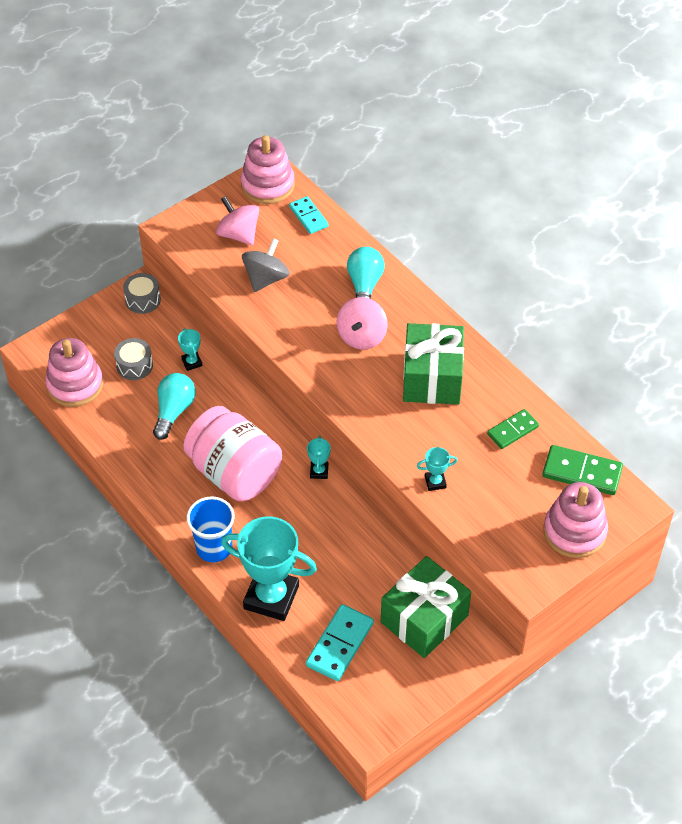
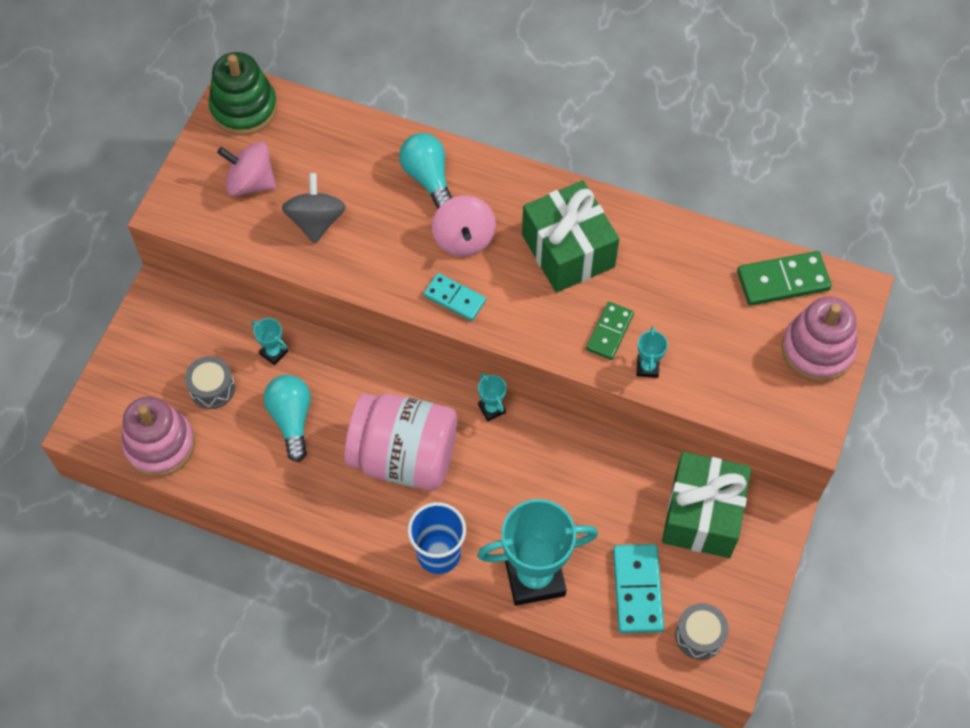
camera: 30 degrees left, 10 degrees up
(143, 300) = (169, 306): grey drum -> grey drum (699, 635)
(267, 185) = (244, 108): pink stacking toy -> green stacking toy
(308, 217) = (314, 125): turquoise domino -> turquoise domino (454, 298)
(435, 482) = (647, 367): turquoise trophy -> turquoise trophy turned 45 degrees counterclockwise
(512, 430) = (686, 269): green domino -> green domino (609, 332)

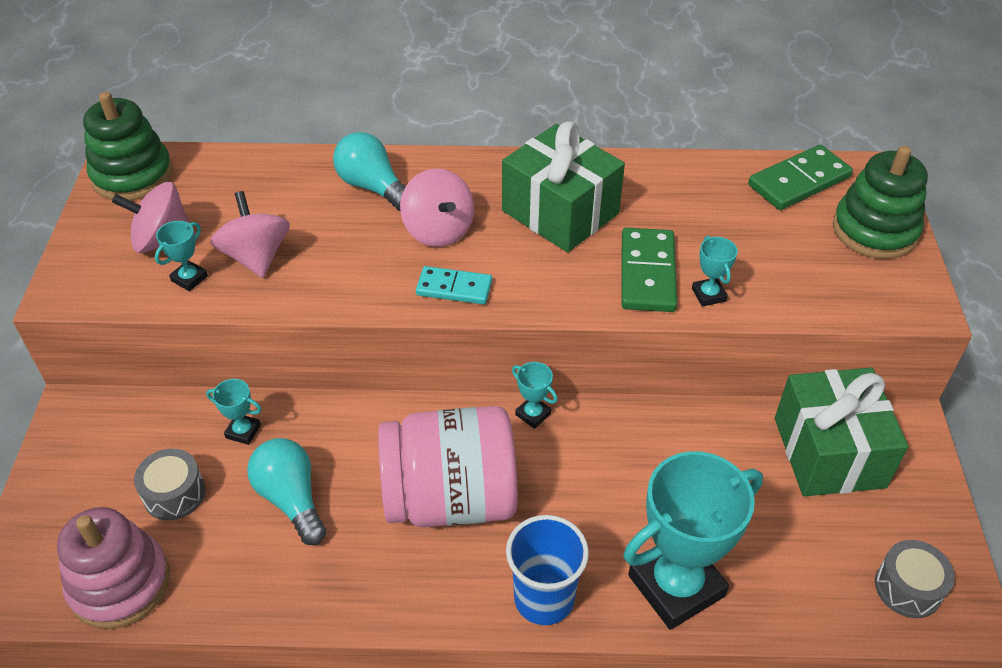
camera: 20 degrees left, 15 degrees down
(261, 226) = (189, 278): none -> turquoise trophy
(316, 221) = (256, 257): grey spinning top -> pink spinning top
(609, 332) = (647, 273): green domino -> green domino, size x1.50
(637, 590) = (806, 559): turquoise domino -> none
(817, 349) = (874, 230): pink stacking toy -> green stacking toy

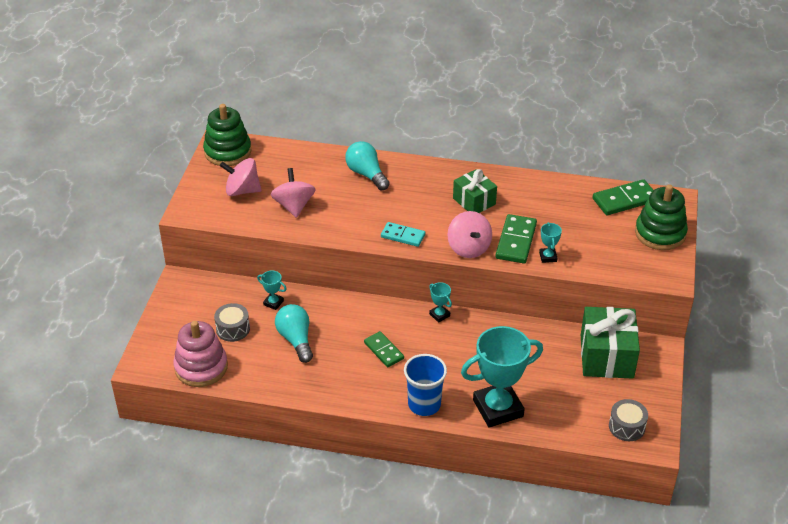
camera: 10 degrees right, 5 degrees down
(189, 278) = (255, 213): turquoise trophy -> none
(438, 230) = (400, 203): pink spinning top -> pink spinning top (469, 248)
(451, 498) = (384, 351): pink jar -> green domino
(560, 212) = (474, 201): green gift -> green gift, size x0.62

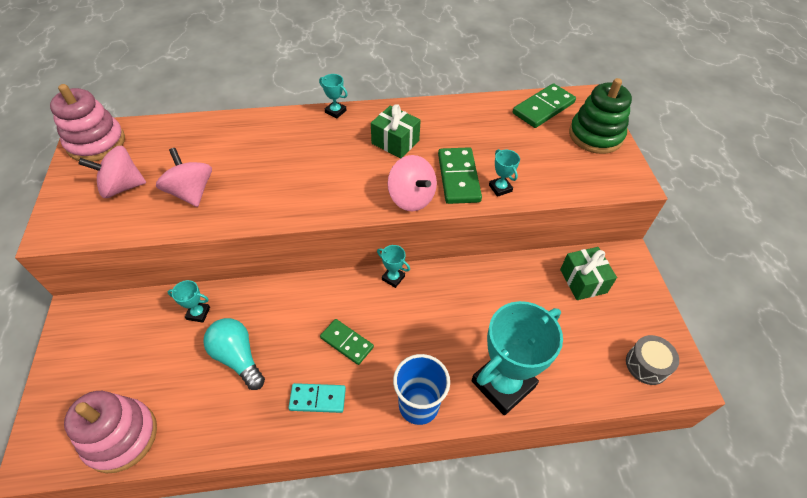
camera: 20 degrees left, 10 degrees up
(227, 152) = (96, 143): green stacking toy -> pink stacking toy
(233, 329) = (154, 364): grey drum -> none
(366, 174) = (267, 136): turquoise light bulb -> none
(403, 236) = (332, 201): turquoise domino -> turquoise domino (317, 399)
(432, 165) = (335, 111): none -> turquoise trophy
(606, 356) = (583, 281): green gift -> green gift, size x0.62

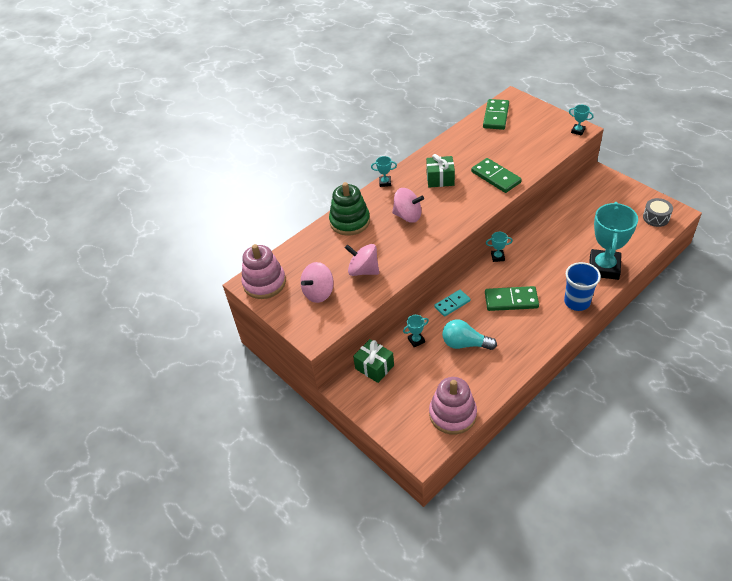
camera: 30 degrees left, 5 degrees down
(317, 399) = (527, 332): turquoise domino -> turquoise domino (452, 304)
(347, 342) = (511, 300): green domino -> green domino, size x1.50
(411, 198) = (484, 201): pink spinning top -> pink spinning top (408, 216)
(500, 188) = (522, 170): turquoise trophy -> turquoise trophy (578, 131)
(583, 281) = (591, 199): green gift -> green gift (374, 367)
(595, 135) = (538, 116): green stacking toy -> green stacking toy (350, 221)

